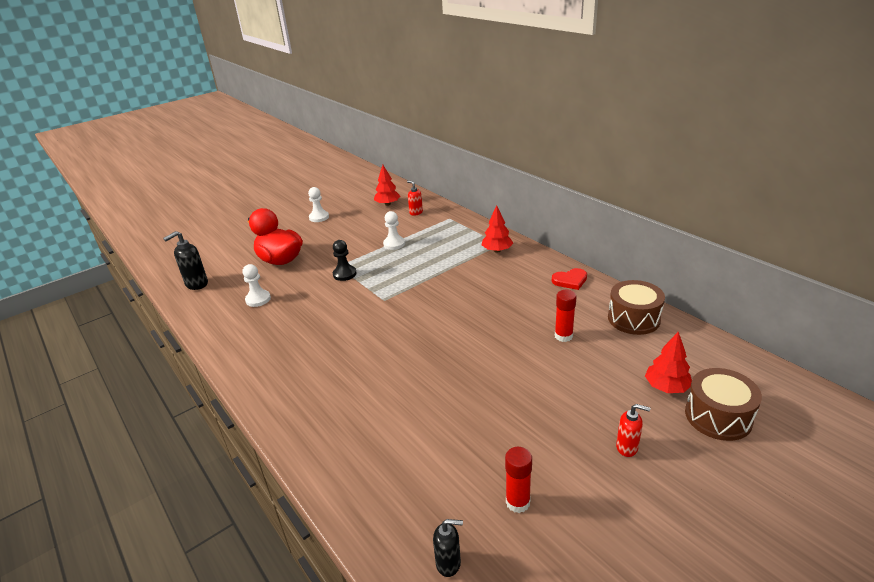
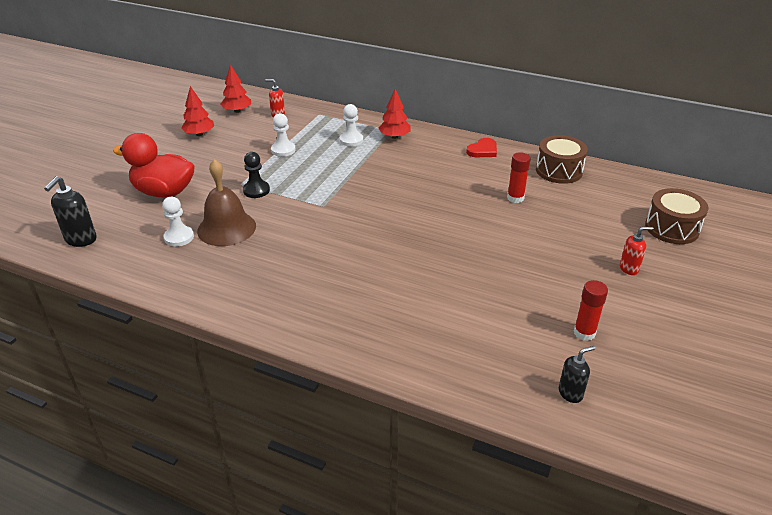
camera: 30 degrees left, 5 degrees up
(296, 300) = (226, 228): none -> brown bell
(319, 217) = (167, 138): white pawn -> white pawn (351, 140)
(666, 387) = (622, 217): red tree -> red tree (199, 134)

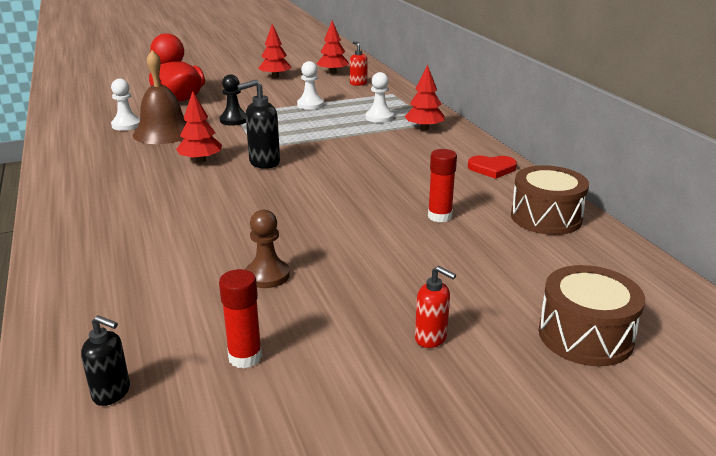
camera: 45 degrees right, 10 degrees down
(80, 239) = (79, 103): black soap dispenser -> black soap dispenser (264, 162)
(307, 236) = (200, 160): none -> red tree
(508, 286) = (267, 275): none -> brown pawn

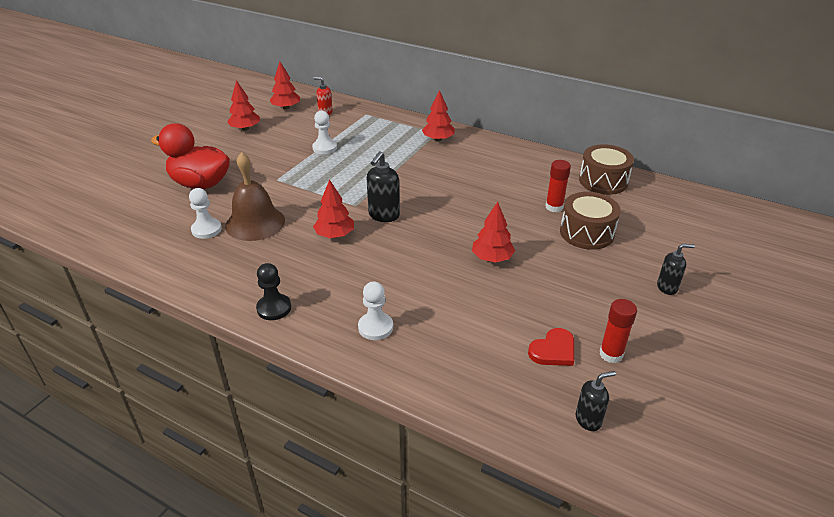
camera: 40 degrees left, 10 degrees up
(234, 120) = (291, 186): black pawn -> black pawn (274, 308)
(267, 275) = (535, 299): brown pawn -> none
(292, 228) = (492, 258): none -> red tree
(379, 117) = (394, 141): white pawn -> white pawn (375, 327)
(431, 338) = (667, 287): red soap dispenser -> black soap dispenser
(492, 168) = (526, 157): red heart -> red heart (553, 350)
(585, 336) = (718, 247): brown drum -> brown drum (586, 233)

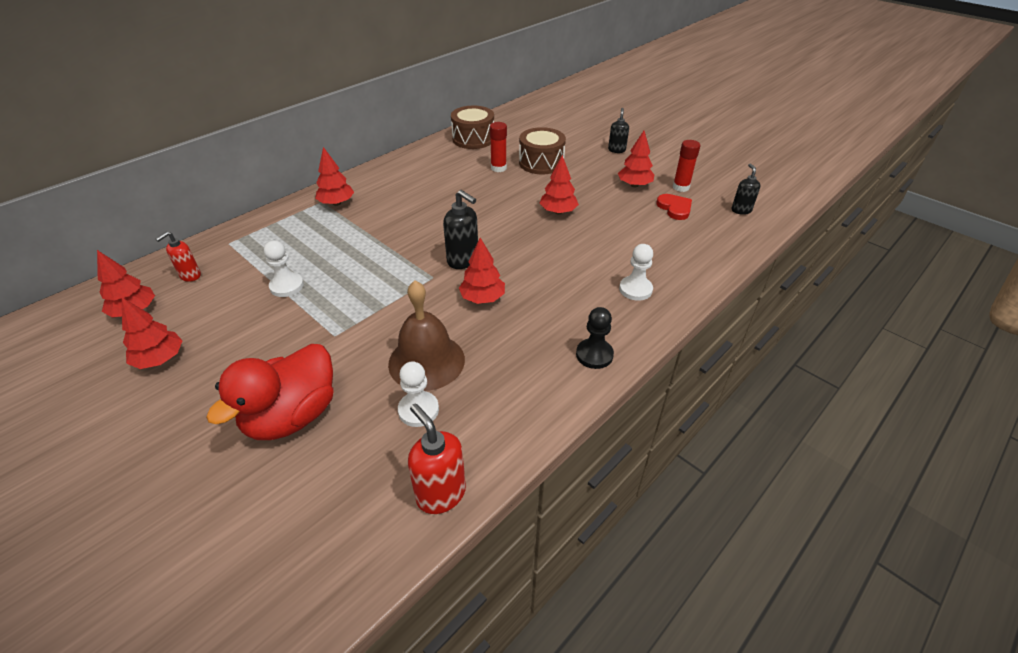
camera: 75 degrees left, 5 degrees up
(134, 253) = (440, 494): none -> red soap dispenser
(587, 310) = (634, 185): none -> red tree

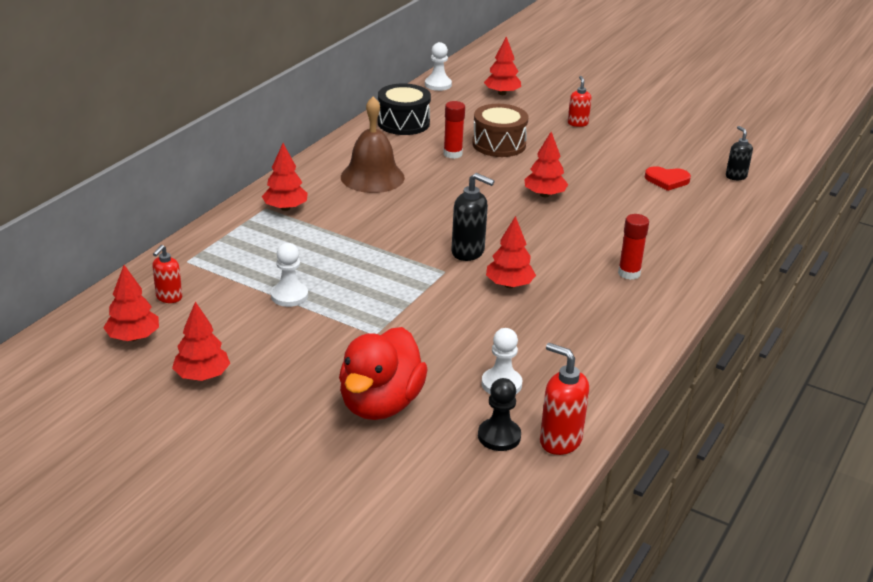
camera: 15 degrees left, 10 degrees down
(426, 361) = (485, 345): brown bell -> brown bell (372, 177)
(473, 139) = (403, 123): brown drum -> black drum
(594, 355) = (645, 321): black pawn -> black pawn (499, 436)
(616, 150) = (577, 123): black soap dispenser -> red soap dispenser
(634, 185) = (614, 160): red tree -> red tree (502, 93)
(635, 289) = (659, 261): white pawn -> white pawn (438, 85)
(674, 208) = (667, 180): red heart -> red heart turned 135 degrees clockwise
(681, 187) = (665, 158): red glue stick -> red glue stick (629, 273)

